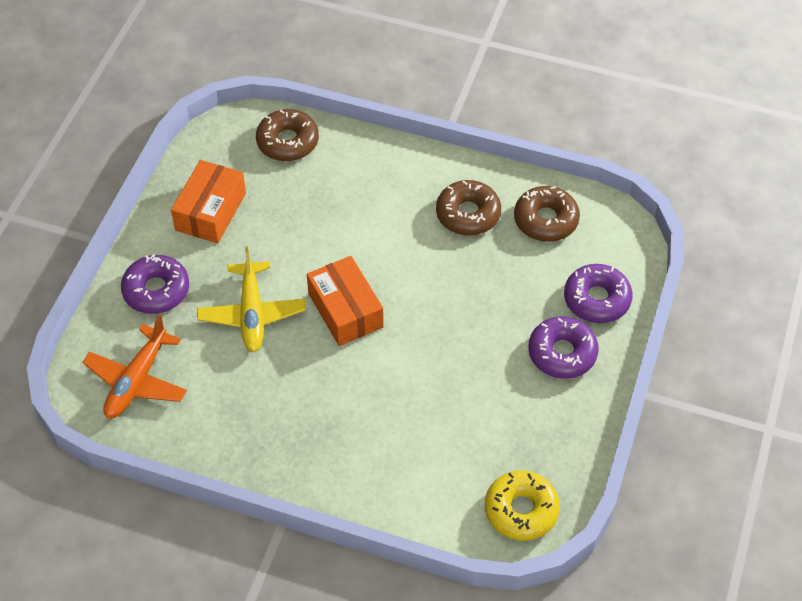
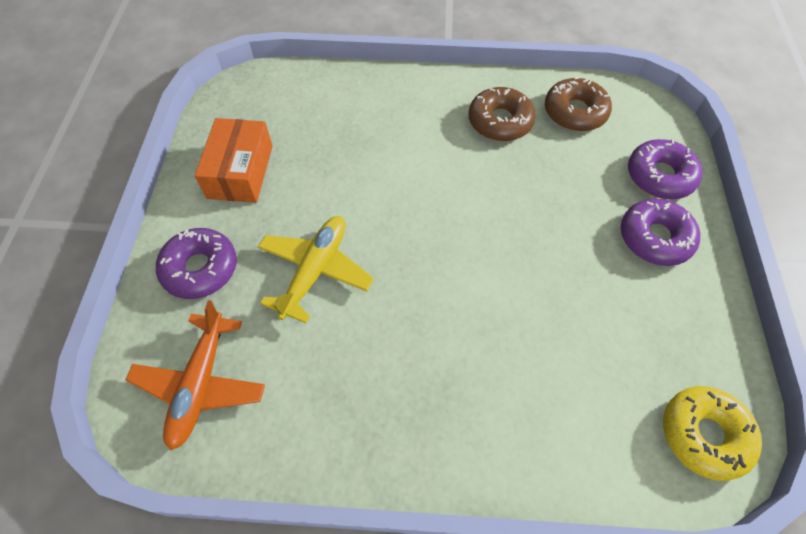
camera: 15 degrees left, 5 degrees up
(252, 314) = (315, 271): yellow plane -> yellow plane turned 135 degrees counterclockwise
(287, 142) = (300, 90): brown donut -> none
(345, 310) = (415, 243): orange box -> none

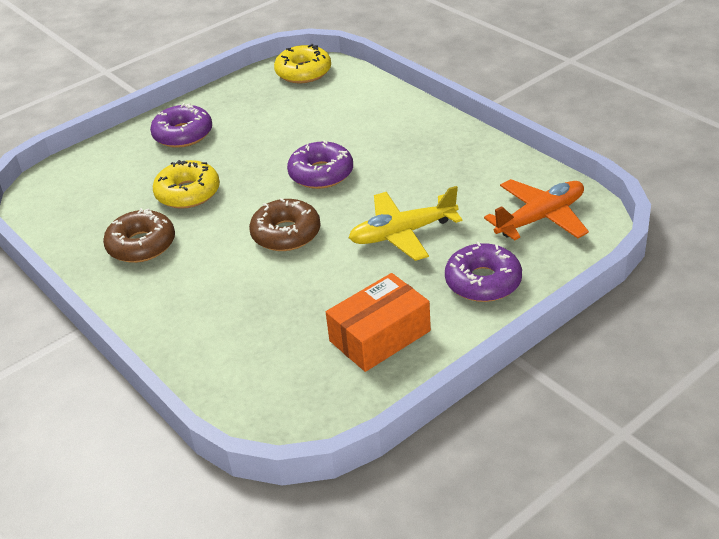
camera: 130 degrees left, 20 degrees down
(543, 183) = (188, 193): none -> yellow donut
(575, 112) = (85, 218): brown donut -> brown donut (286, 234)
(660, 176) = (118, 155): purple donut -> purple donut (321, 173)

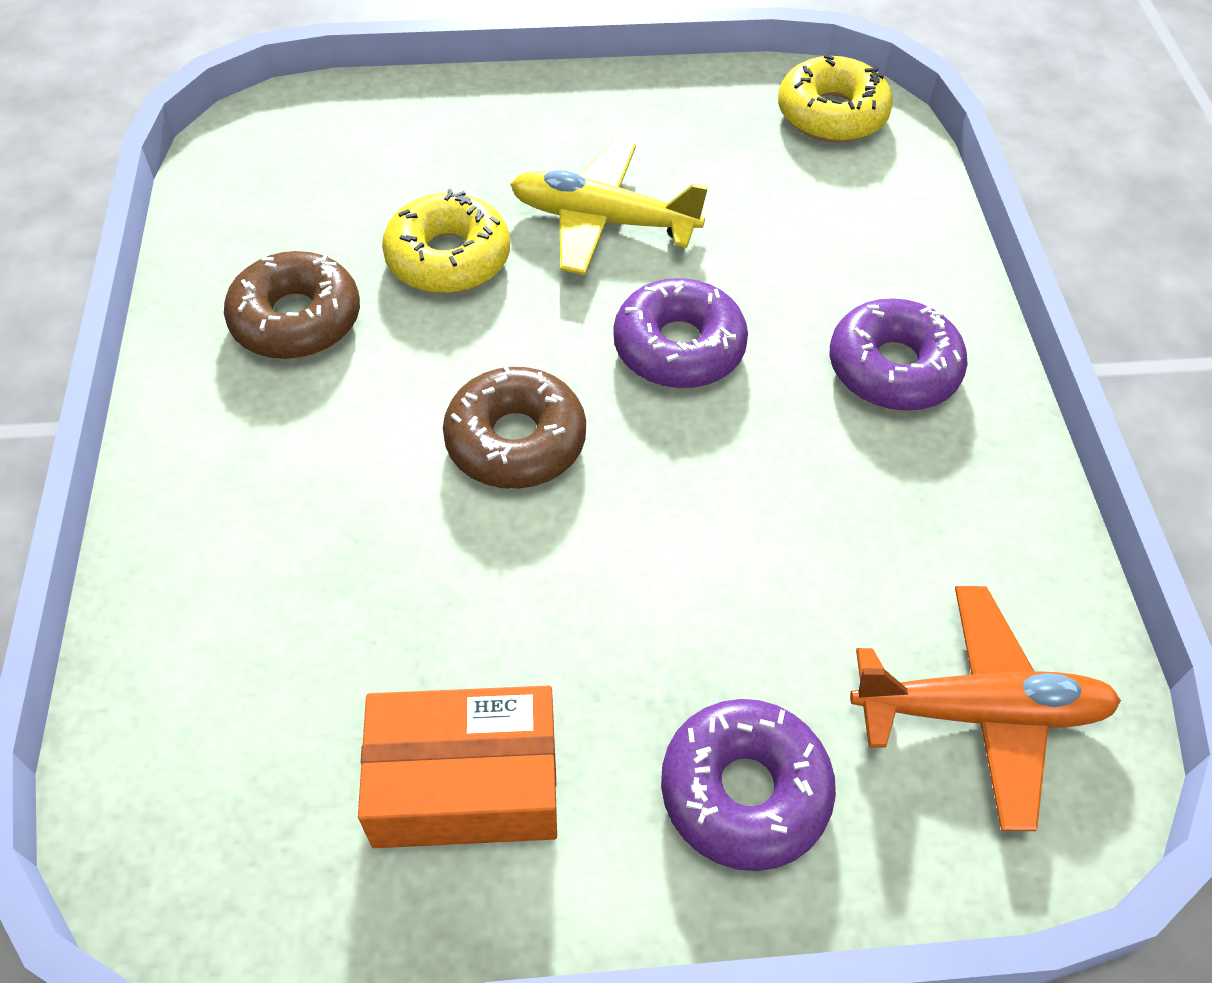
camera: 30 degrees right, 15 degrees up
(183, 134) = (542, 136): purple donut -> purple donut (893, 368)
(402, 233) = (700, 572): yellow plane -> yellow plane (603, 221)

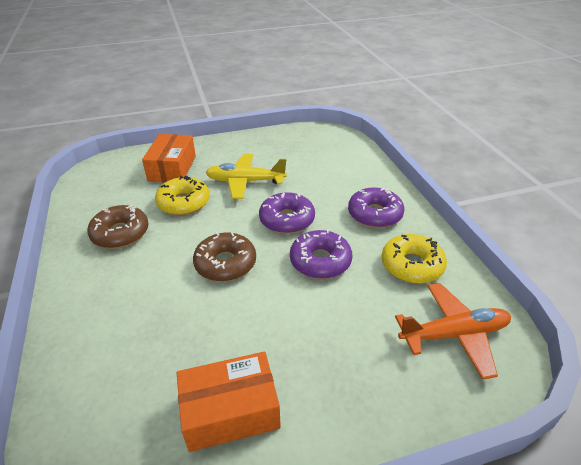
camera: 10 degrees left, 15 degrees down
(436, 152) = (172, 168): none -> orange box
(744, 791) = (363, 388): purple donut -> purple donut (320, 261)
(831, 114) = (325, 137): yellow donut -> yellow donut (412, 265)

